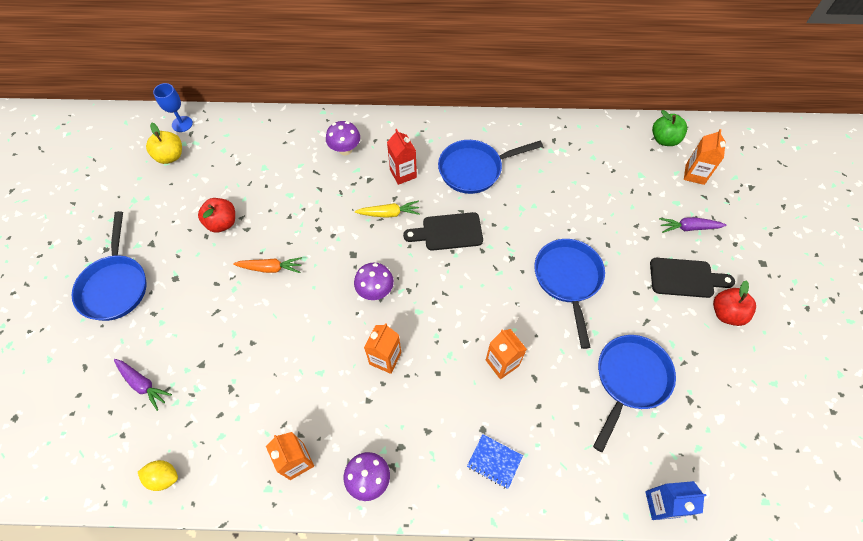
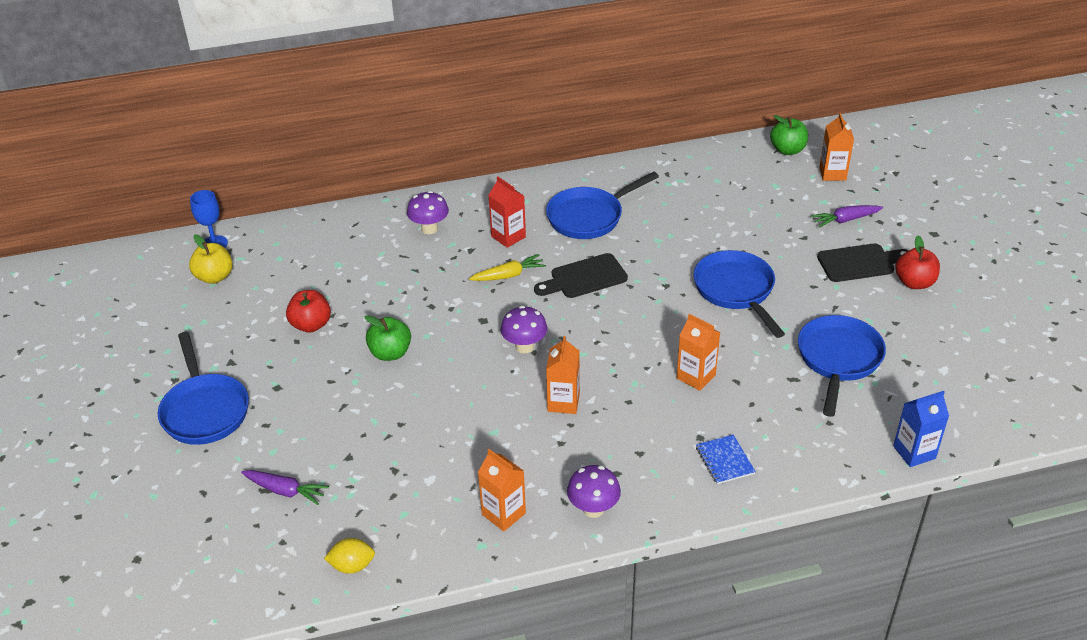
camera: 15 degrees left, 20 degrees down
(270, 268) = (390, 353): orange carrot -> green apple
(494, 461) = (724, 460): blue notebook -> blue notebook turned 60 degrees clockwise

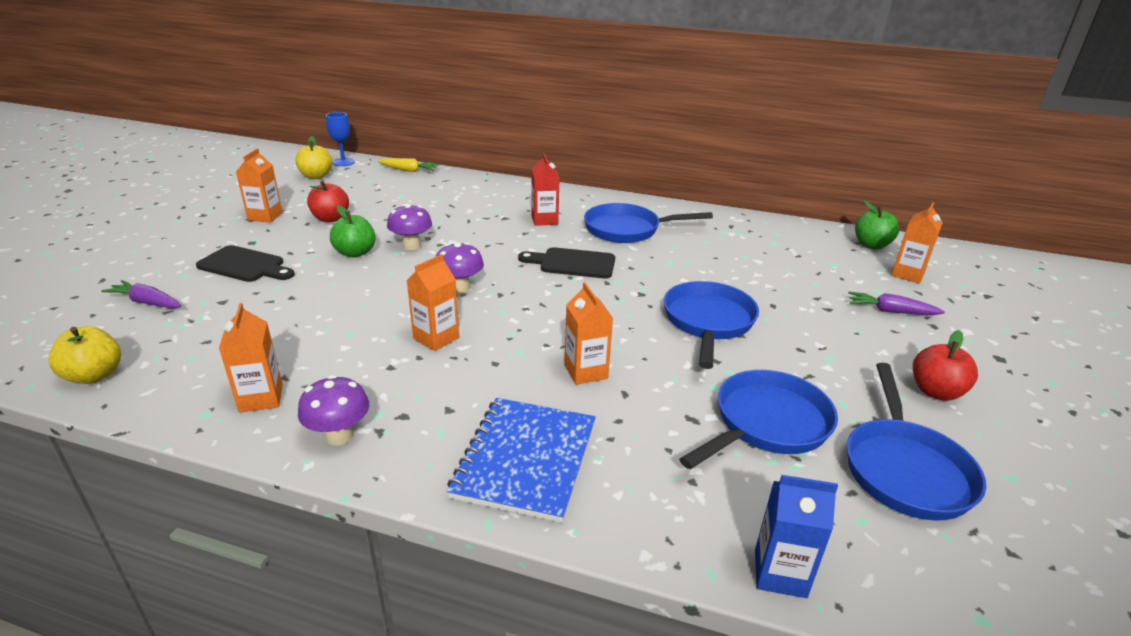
camera: 30 degrees right, 10 degrees down
(205, 410) = (188, 236): blue pan -> blue pan (905, 469)
(243, 352) = (265, 216): none -> orange carton
(285, 491) = (147, 302): purple carrot -> purple carrot turned 150 degrees clockwise
(352, 566) = (94, 375): yellow lemon -> yellow apple
(429, 229) = (492, 198): purple mushroom -> purple mushroom (411, 246)
(508, 275) = (512, 241): yellow carrot -> yellow carrot (408, 170)
(724, 460) = (525, 459): blue notebook -> blue notebook, size x2.00
(860, 263) = (877, 350): black cutting board -> black cutting board (245, 265)

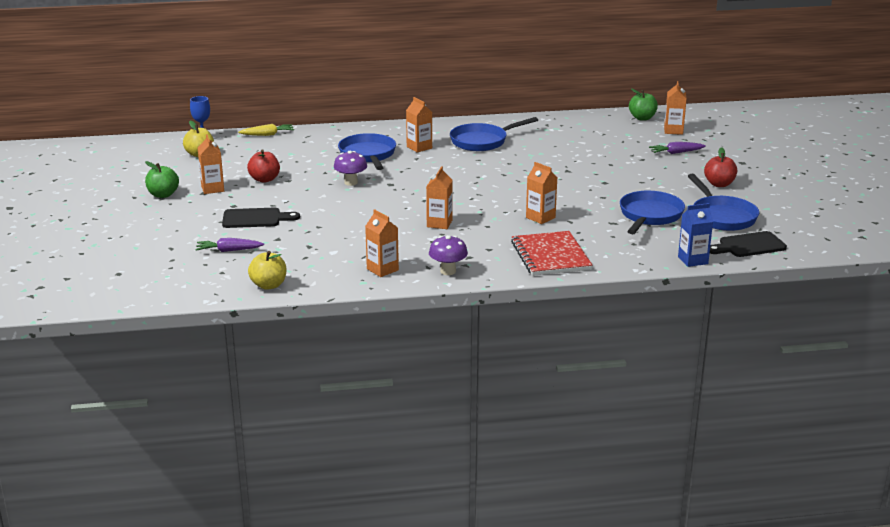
camera: 25 degrees left, 5 degrees down
(355, 253) = (319, 195): green apple -> green apple (163, 195)
(460, 287) = (418, 197): purple mushroom -> none
(525, 459) = (550, 256): blue notebook -> red notebook
(544, 220) = (419, 147): red carton -> orange carton
(573, 263) = (471, 169): black cutting board -> black cutting board (749, 245)
(708, 322) = (582, 181): blue pan -> blue pan (368, 155)

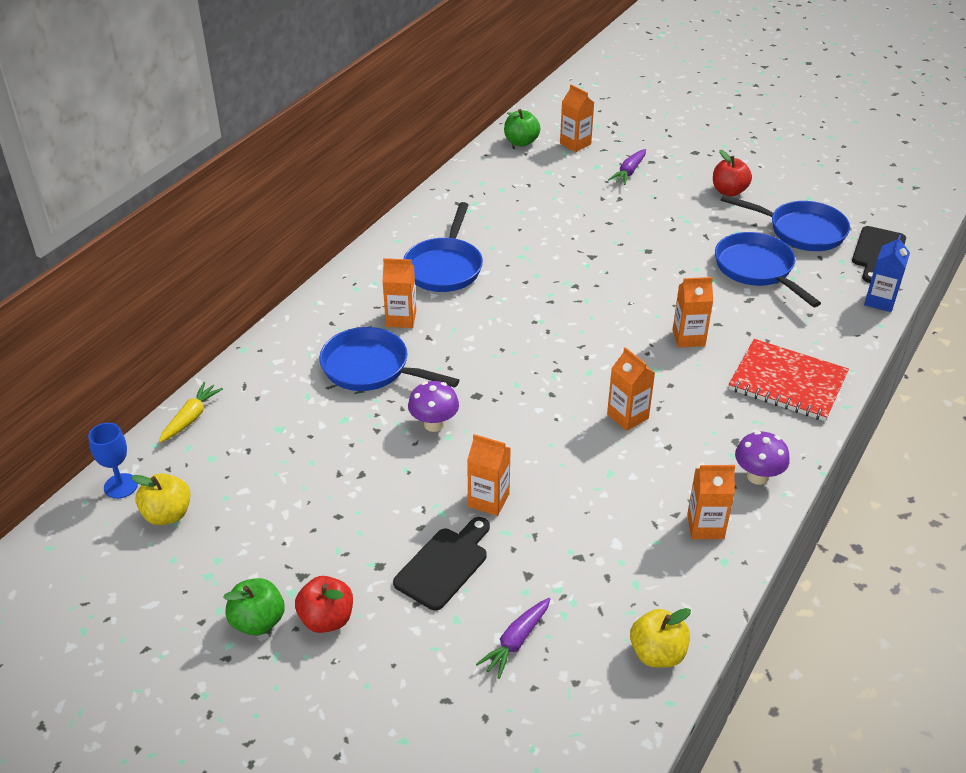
camera: 50 degrees left, 15 degrees up
(212, 189) = (300, 559): orange carton -> orange carton (488, 500)
(264, 179) = (331, 494): red apple -> red apple (327, 619)

